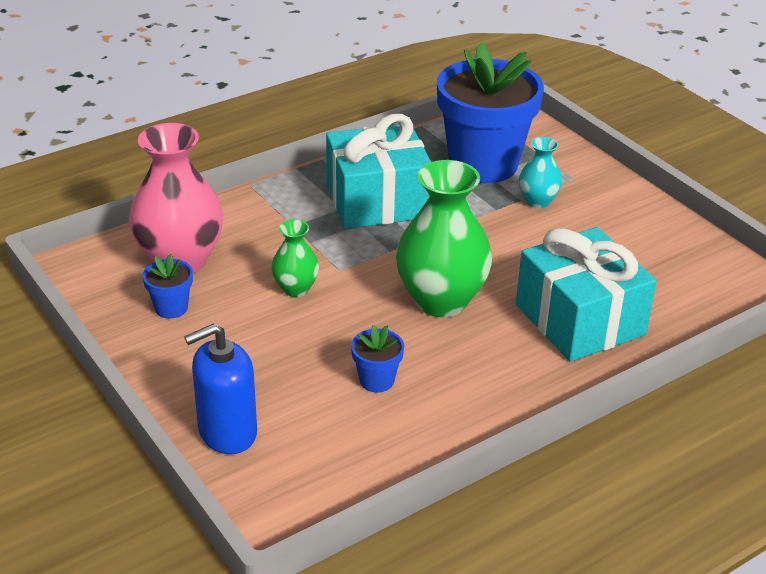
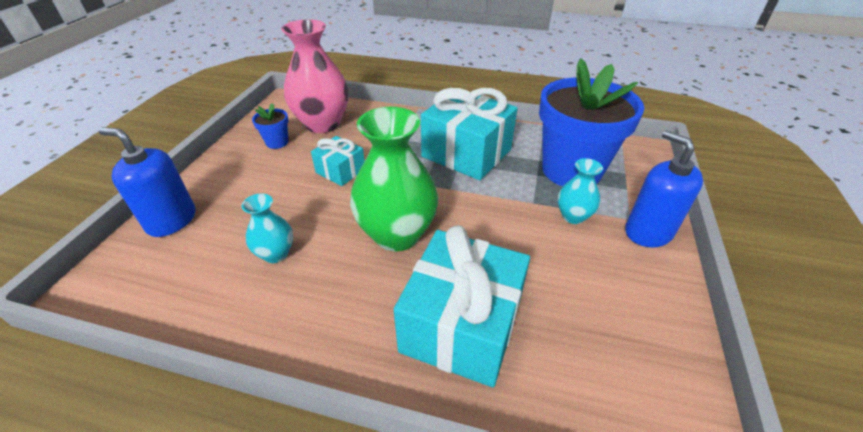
camera: 50 degrees right, 5 degrees up
(295, 288) = (340, 171): green vase -> turquoise gift
(376, 380) = (276, 254): blue flower pot -> turquoise vase
(597, 181) = (648, 232): none -> blue soap dispenser

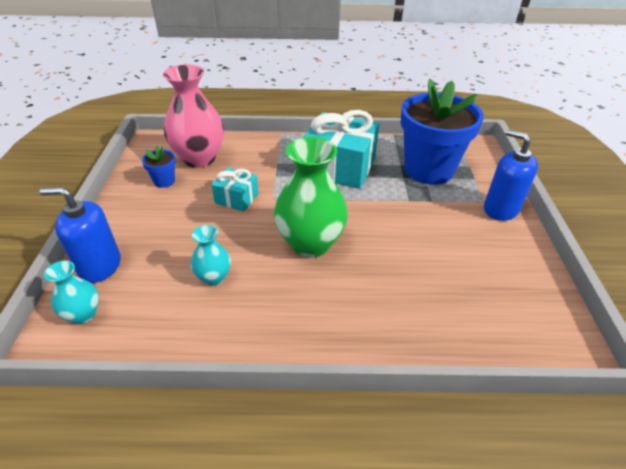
camera: 15 degrees left, 0 degrees up
(461, 325) = (390, 303): turquoise gift -> none
(573, 216) = (442, 206): turquoise vase -> turquoise vase (83, 314)

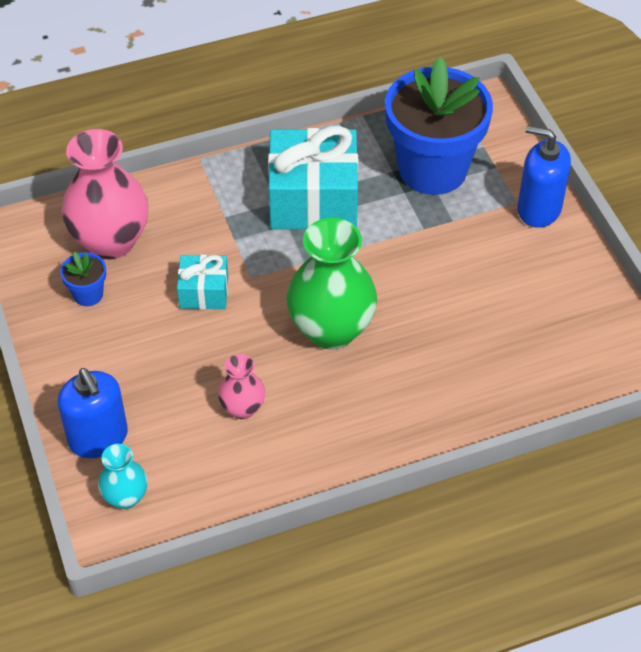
camera: 20 degrees left, 10 degrees up
(100, 266) = (98, 438): blue soap dispenser -> blue soap dispenser turned 105 degrees counterclockwise
(214, 277) = (242, 408): turquoise vase -> pink vase

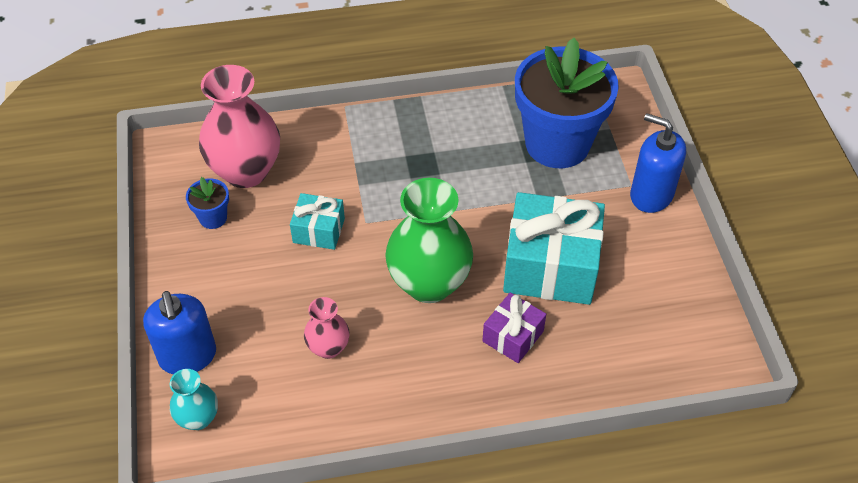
camera: 10 degrees right, 0 degrees up
(313, 199) = (439, 157): turquoise gift -> turquoise gift (550, 266)
(427, 369) = (513, 336): none -> purple gift

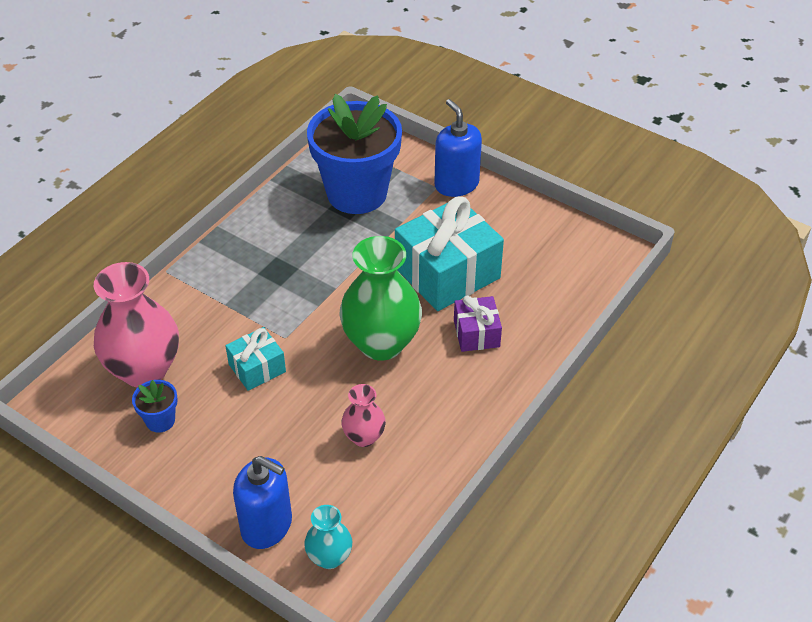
camera: 45 degrees left, 5 degrees down
(651, 195) = (456, 184): blue soap dispenser -> blue soap dispenser turned 75 degrees clockwise

